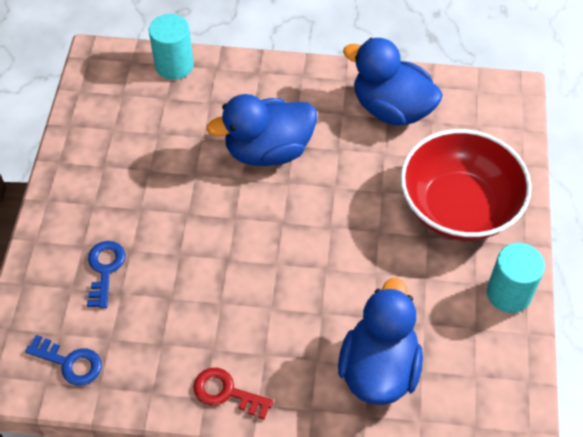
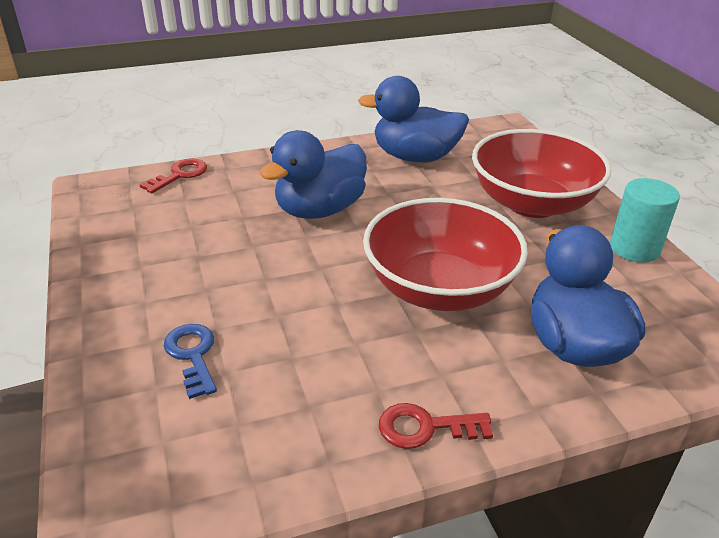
camera: 25 degrees left, 20 degrees down
(70, 362) = (196, 469): blue key -> none
(174, 65) = (180, 175): turquoise cylinder -> red key
(313, 274) = (439, 288): none -> red bowl

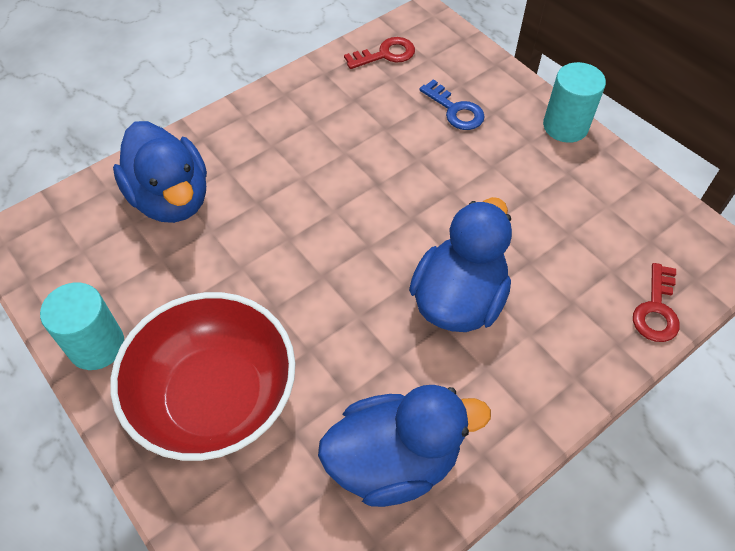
camera: 160 degrees right, 20 degrees up
(91, 305) = (565, 126): none -> turquoise cylinder
(425, 427) = (273, 106): red key -> red key (385, 54)
(439, 288) = (294, 225): red bowl -> none

